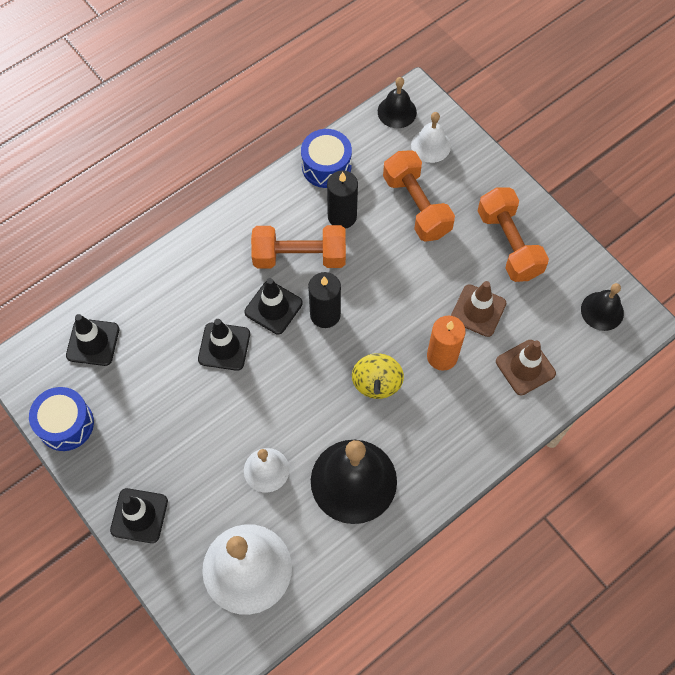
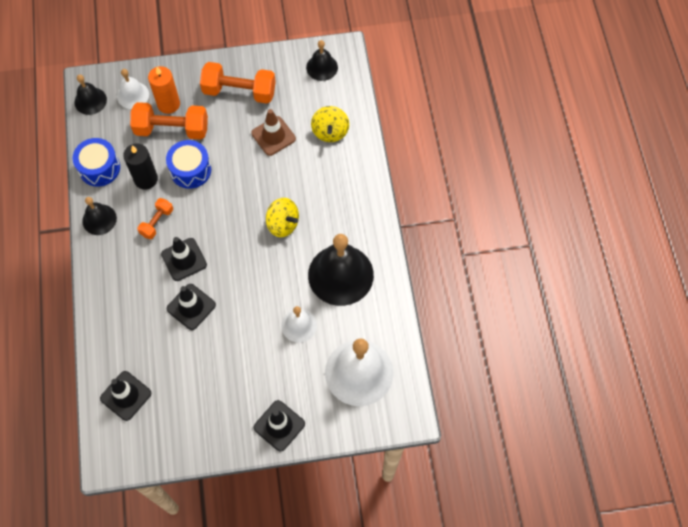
camera: 60 degrees left, 0 degrees up
(66, 424) = (178, 445): blue drum -> blue drum (190, 170)
(269, 201) = (99, 219): none -> black bell
(299, 256) = (157, 222): orange dumbbell -> orange dumbbell, size x0.54
(325, 314) = (212, 229): black candle -> none
(442, 356) = (290, 175): orange candle -> orange candle (168, 104)
(525, 367) = (330, 132): brown traffic cone -> yellow spinning top

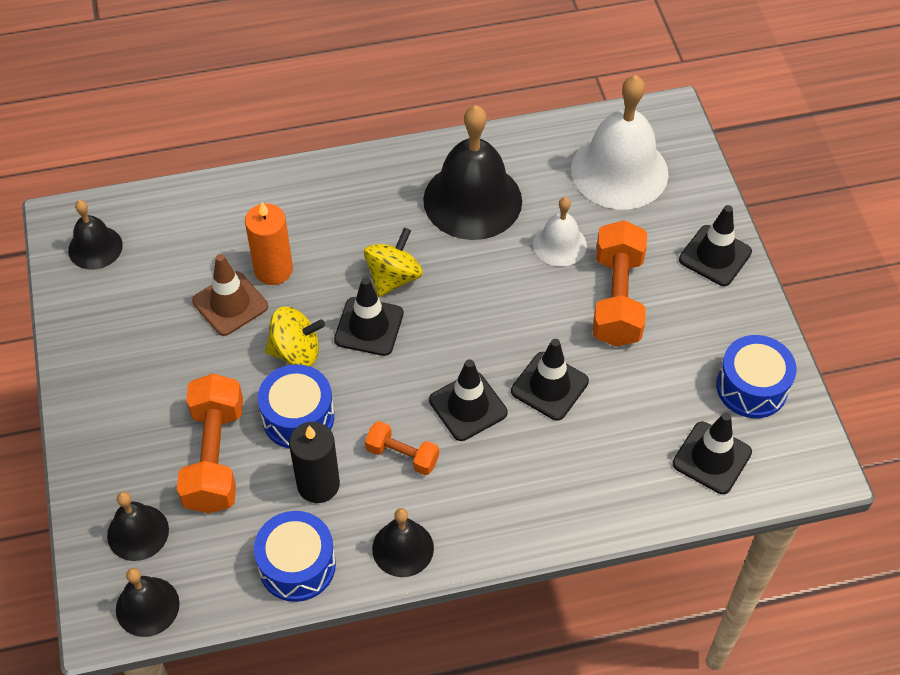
camera: 95 degrees left, 10 degrees down
(133, 95) = (138, 532): white bell -> black bell
(168, 104) = (160, 469): orange candle -> orange candle (273, 270)
(172, 430) = (751, 387): none -> blue drum
(239, 91) = (138, 361): orange dumbbell -> orange dumbbell (617, 298)
(248, 209) = (369, 326): none -> black traffic cone
(330, 132) = (223, 228): yellow spinning top -> yellow spinning top (296, 351)

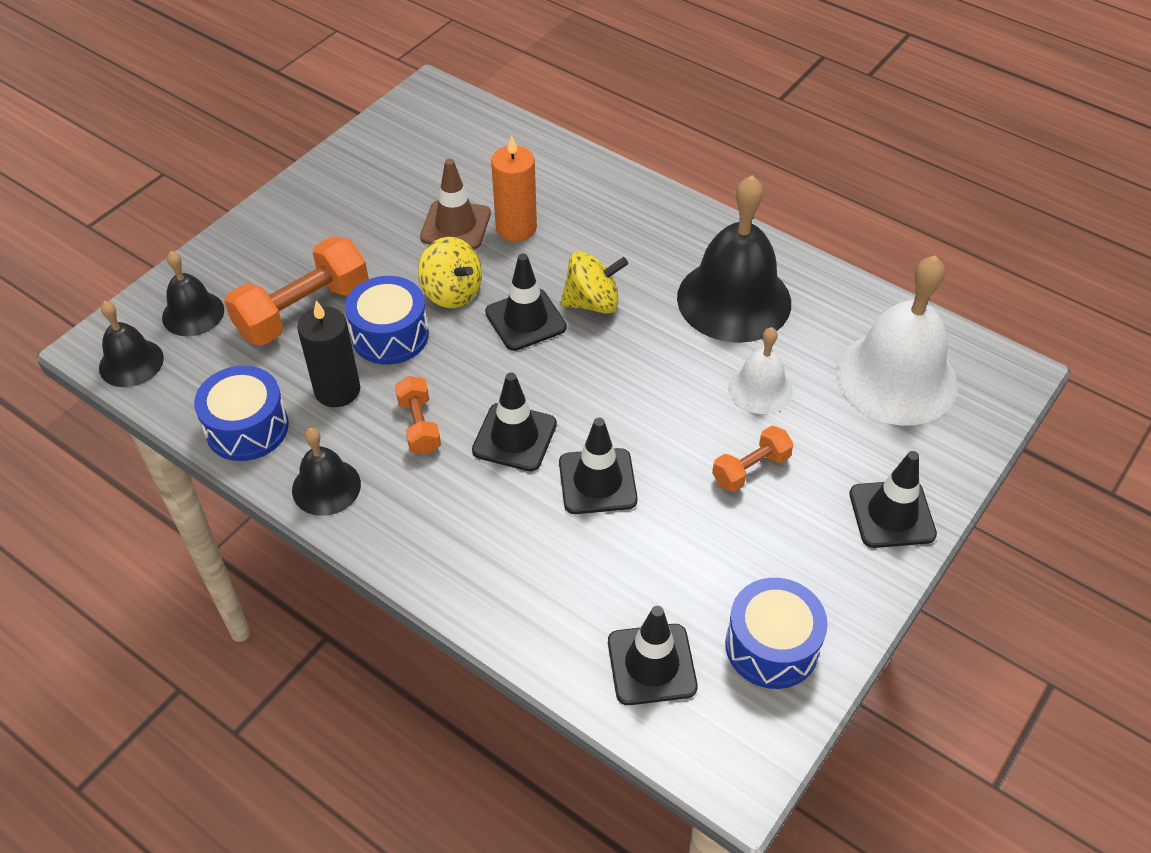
camera: 50 degrees right, 5 degrees down
(95, 247) = (425, 123): black bell -> none
(617, 298) = (750, 469): orange dumbbell -> orange dumbbell, size x0.54

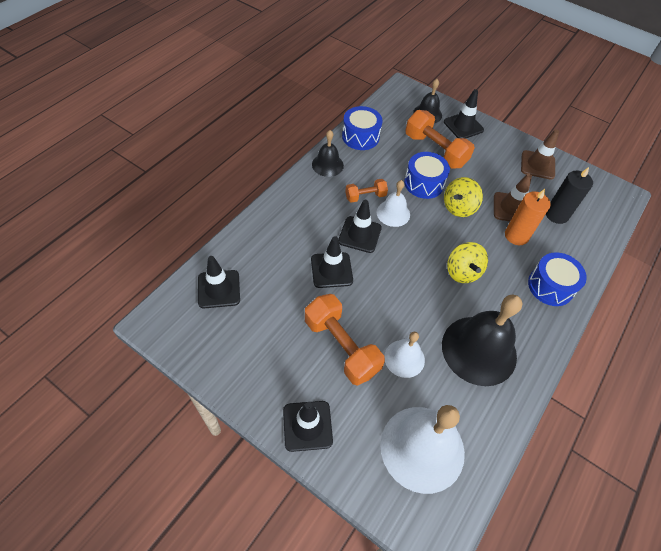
camera: 85 degrees right, 5 degrees up
(131, 362) = (395, 98): black bell -> none
(337, 390) = (385, 165): black candle -> black candle (556, 215)
(356, 177) = (537, 165): none -> brown traffic cone
(463, 385) = (393, 213): none -> white bell
(525, 320) = (443, 240): black traffic cone -> black traffic cone (463, 126)
(750, 469) = (341, 346): orange dumbbell -> orange dumbbell, size x1.84
(771, 646) = (222, 345): blue drum -> blue drum (550, 286)

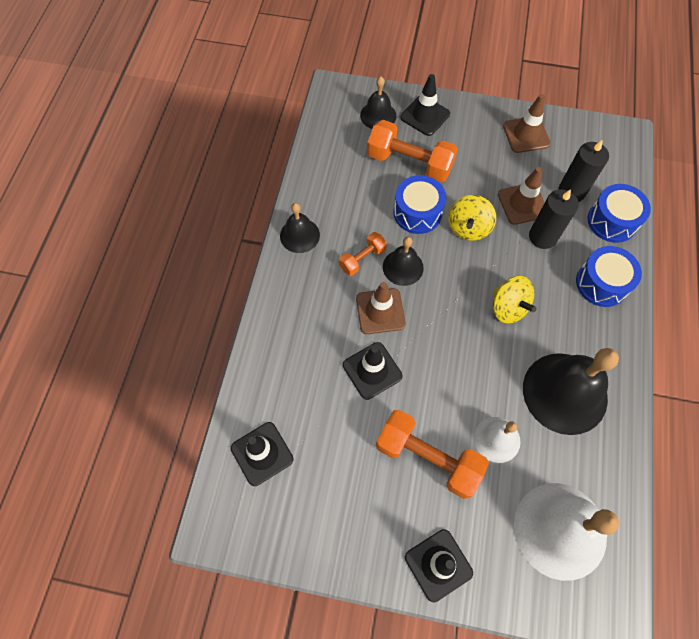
camera: 20 degrees left, 10 degrees up
(360, 137) = (318, 180): blue drum -> blue drum (612, 221)
(360, 234) = (380, 311): black traffic cone -> brown traffic cone
(393, 213) = (403, 267): white bell -> black bell
(516, 236) = (542, 237): orange candle -> black candle

